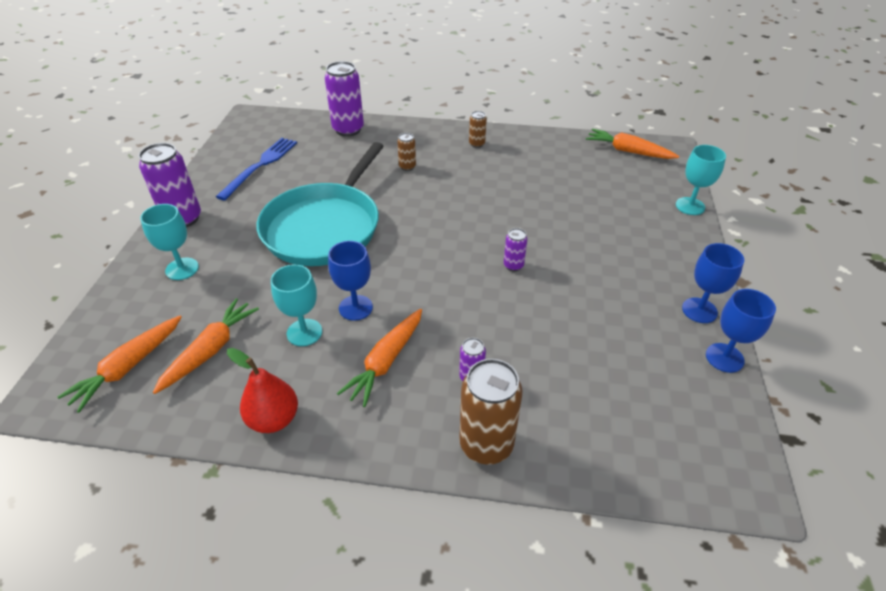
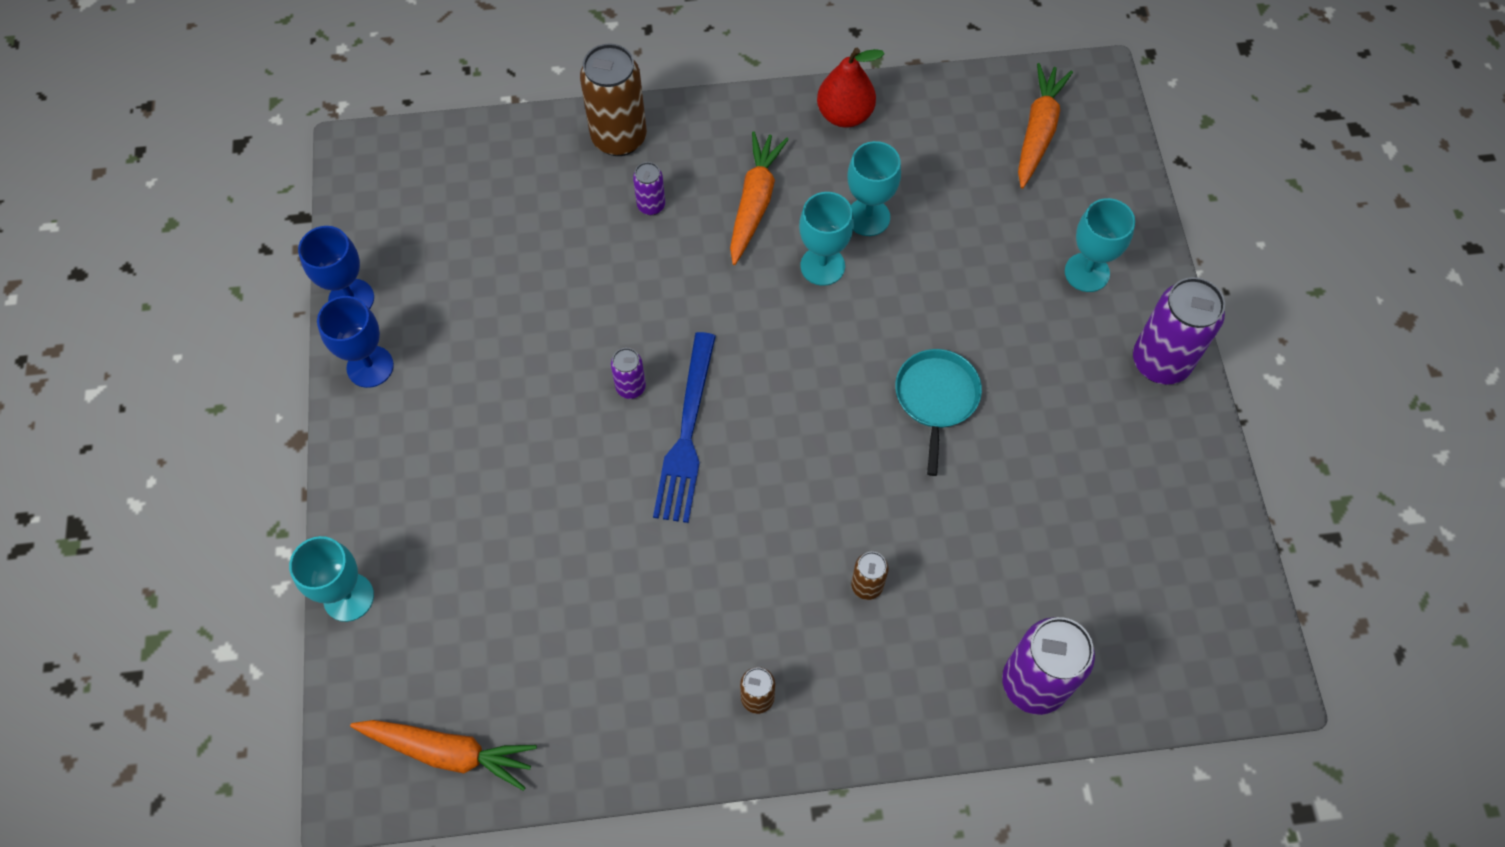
camera: 165 degrees right, 20 degrees up
(210, 350) = (963, 170): orange carrot -> none
(260, 166) = (1130, 520): blue fork -> blue fork (687, 433)
(324, 227) = (936, 398): turquoise pan -> turquoise pan, size x0.46
(355, 308) = (822, 266): blue goblet -> turquoise goblet

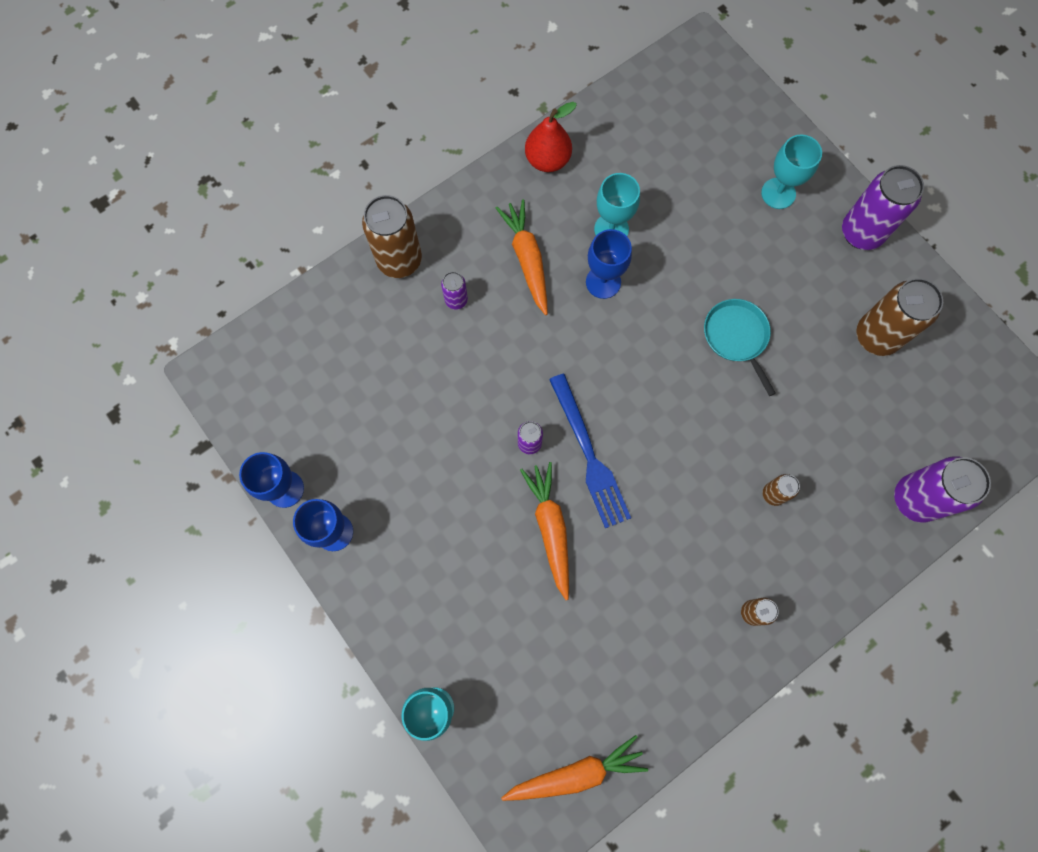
camera: 30 degrees left, 10 degrees up
(822, 266) = (603, 282): turquoise goblet -> blue goblet
(1038, 131) = (685, 105): orange carrot -> orange carrot (550, 528)
(1104, 482) = (876, 336): none -> brown can

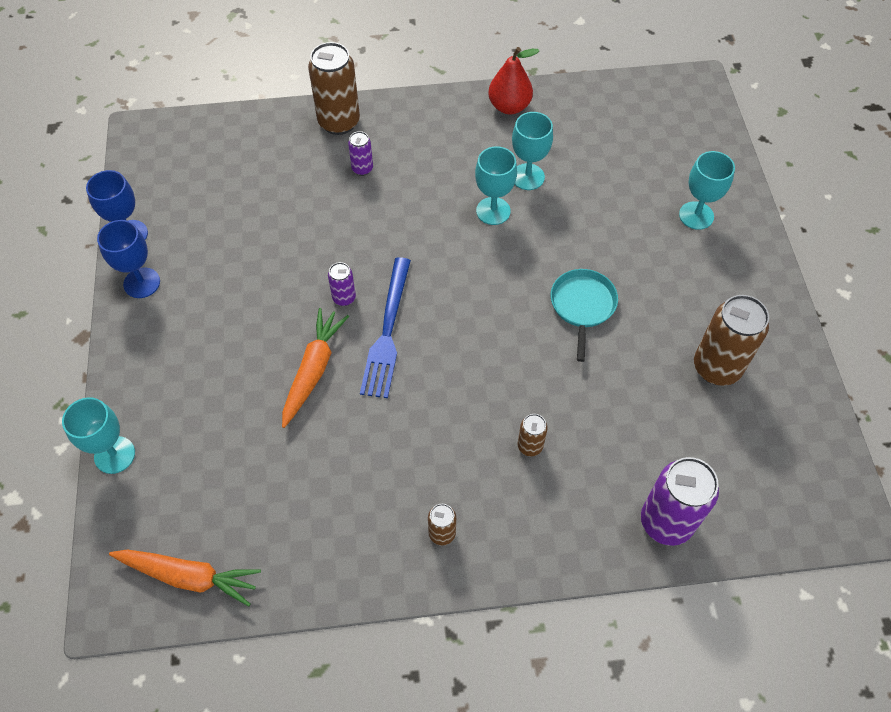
camera: 30 degrees right, 15 degrees down
(527, 259) = (441, 166): orange carrot -> none
(603, 282) = (493, 211): blue goblet -> turquoise goblet
(861, 233) = (756, 279): purple can -> none

